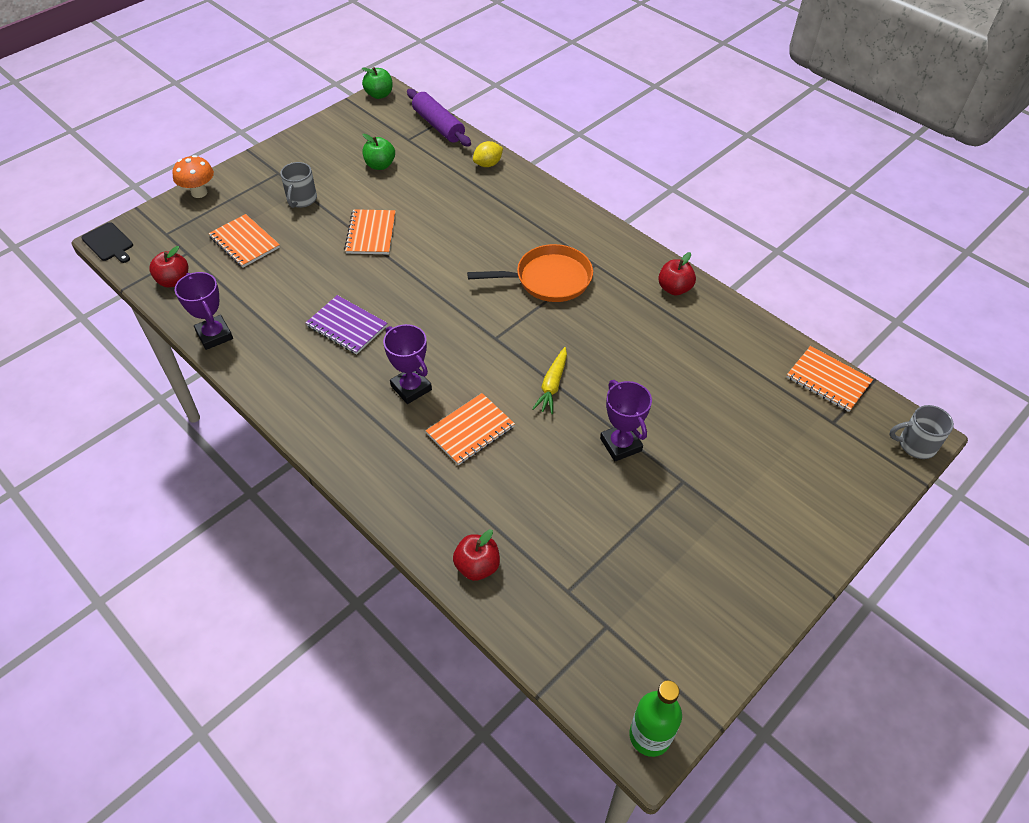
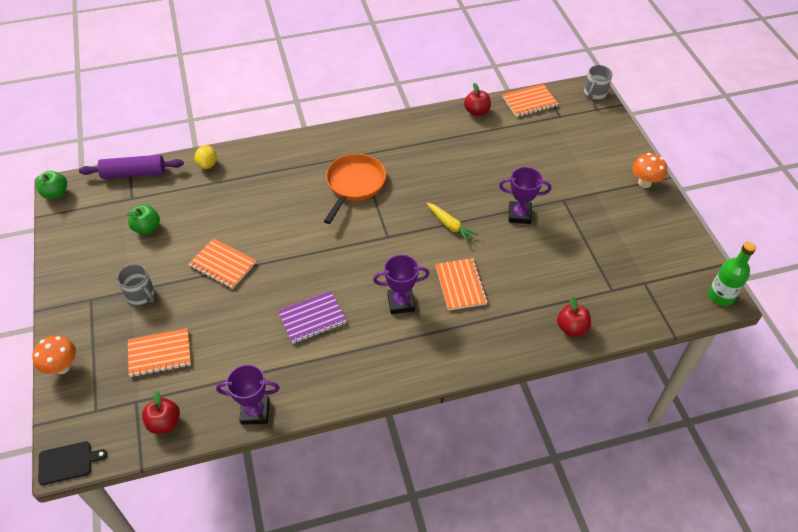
camera: 60 degrees left, 0 degrees up
(674, 288) = (411, 128): red apple -> red apple (476, 112)
(793, 565) = (644, 182): none -> orange mushroom

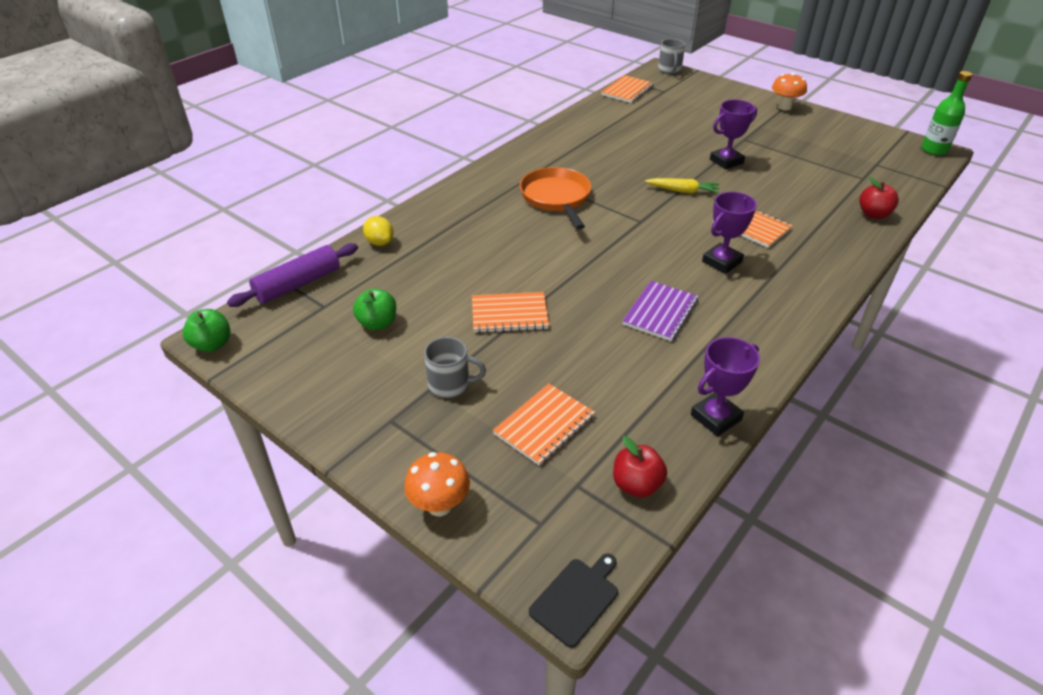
camera: 35 degrees left, 10 degrees down
(476, 112) = (593, 111): red apple -> none

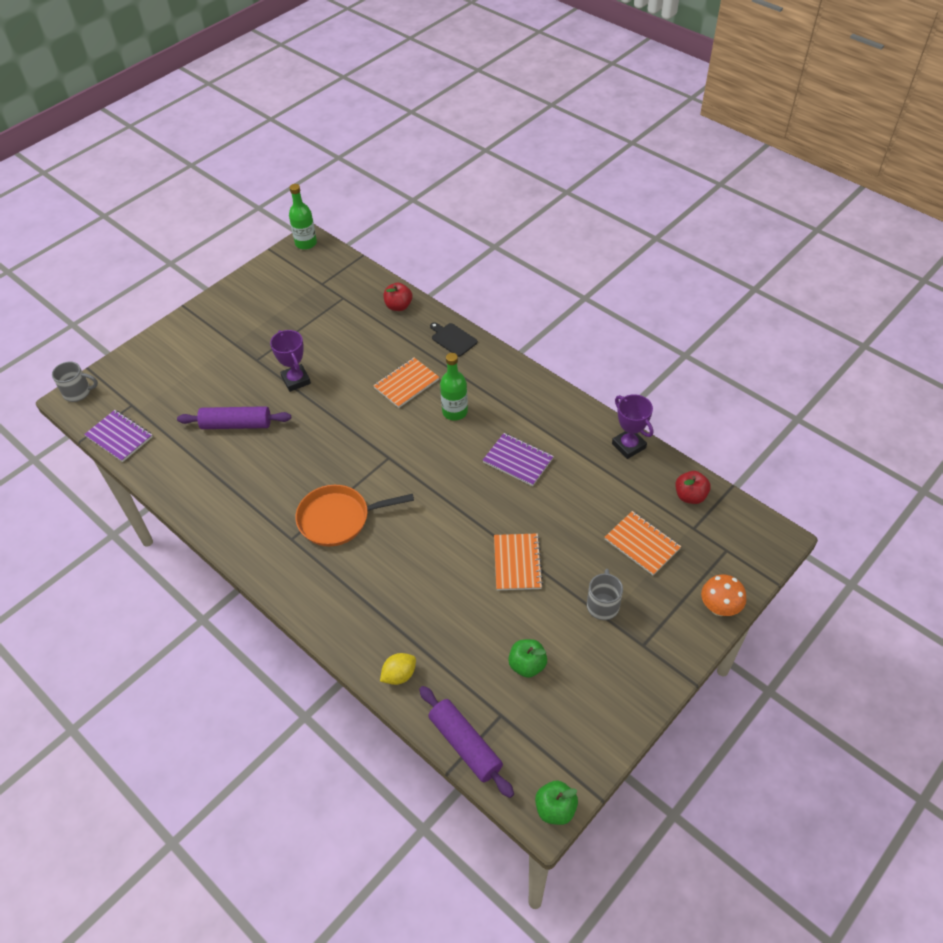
camera: 85 degrees left, 10 degrees up
(576, 599) = (777, 535): black cutting board -> black cutting board (453, 339)
(627, 91) = (119, 437): orange notebook -> purple notebook
(657, 137) = (236, 424): none -> purple rolling pin
(683, 191) = (343, 420): yellow carrot -> none
(721, 262) = (455, 412): purple trophy -> green bottle
(784, 107) = (199, 317): orange mushroom -> none

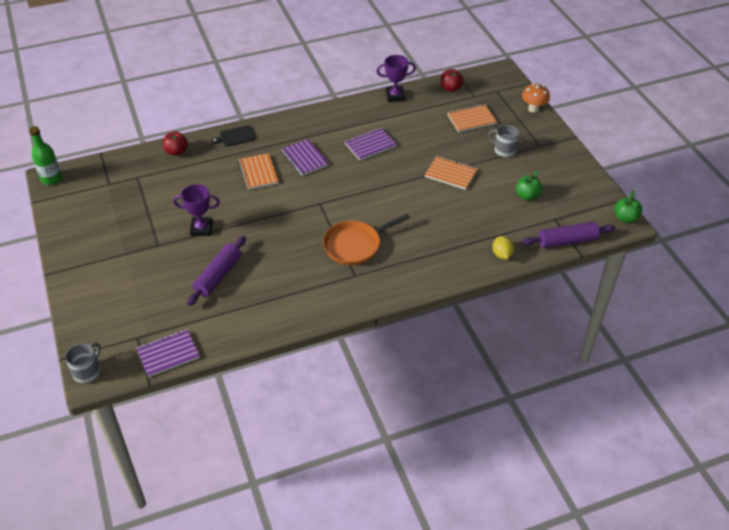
camera: 65 degrees left, 5 degrees down
(338, 519) = (355, 245): orange pan -> orange pan turned 45 degrees clockwise
(455, 412) = (305, 158): green bottle -> purple notebook

